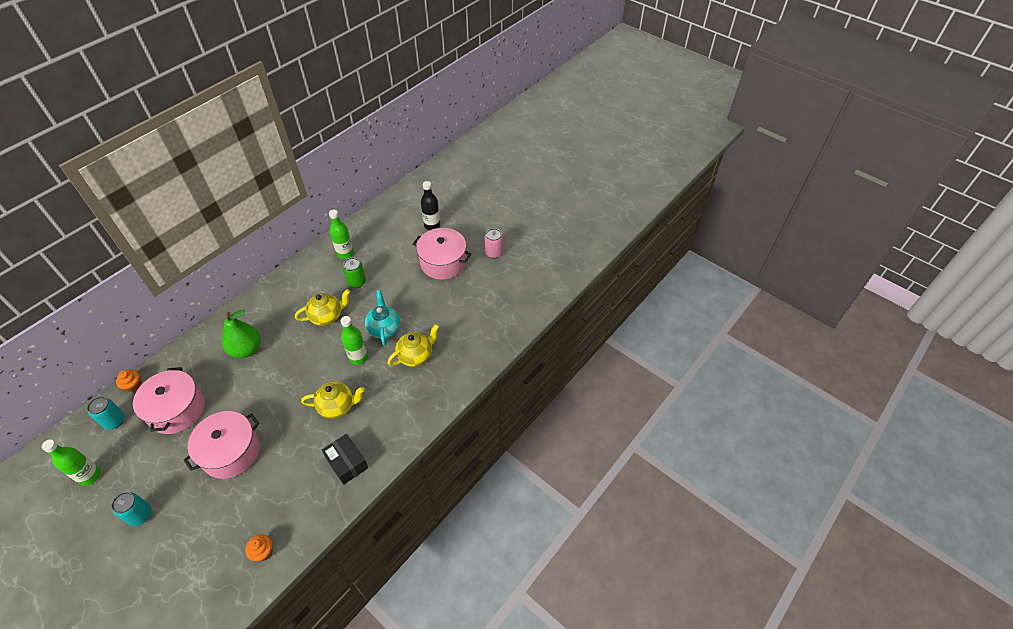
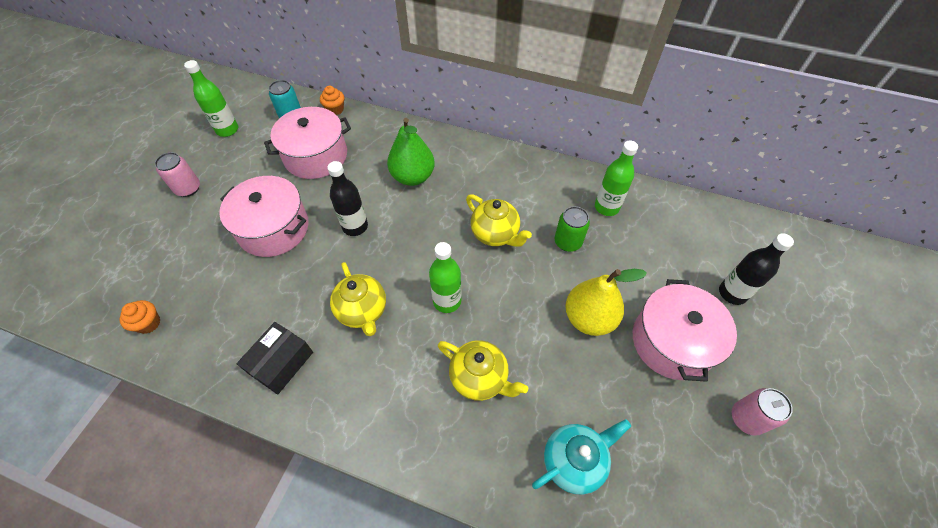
camera: 70 degrees right, 5 degrees up
(140, 515) = (188, 188): turquoise can -> pink can
(266, 396) = (355, 226): none -> black bottle
(384, 329) = (507, 312): turquoise teapot -> turquoise teapot (574, 461)
(410, 292) = (589, 318): none -> yellow pear

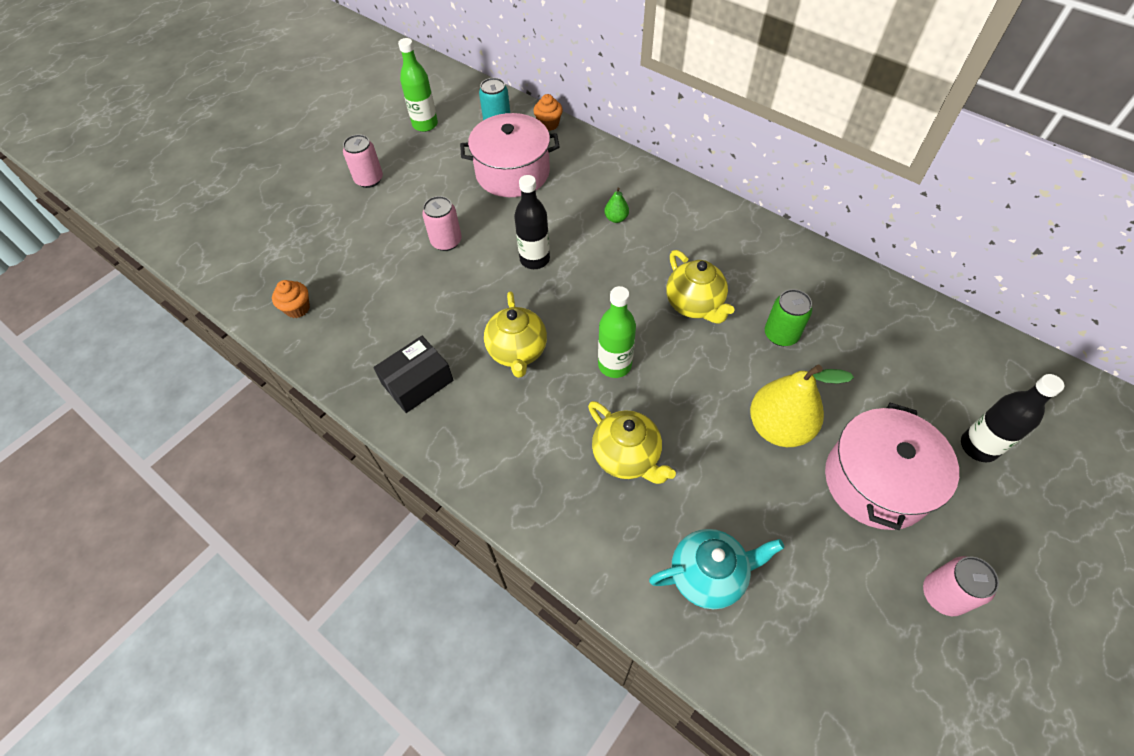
camera: 20 degrees right, 0 degrees up
(273, 228) = (446, 241): pink pot -> pink can
(413, 177) = (616, 218): green pear -> green pear, size x0.45
(606, 207) = (845, 305): green bottle -> none

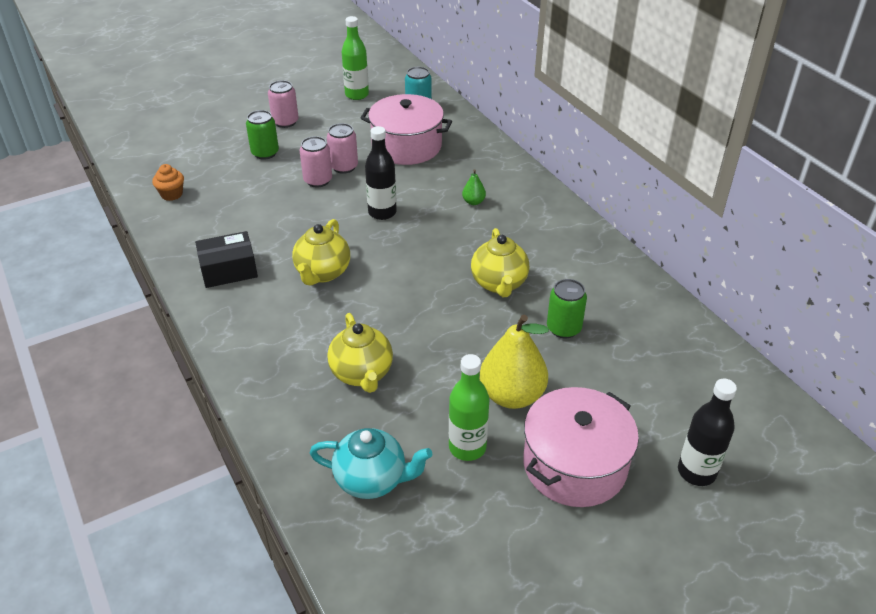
camera: 20 degrees right, 15 degrees down
(370, 225) = (265, 153): none -> green can
(548, 124) = (462, 119): orange cupcake -> none
(614, 365) = (397, 306): green bottle -> green bottle (467, 447)
(943, 594) = (577, 570): pink can -> pink can (344, 167)

